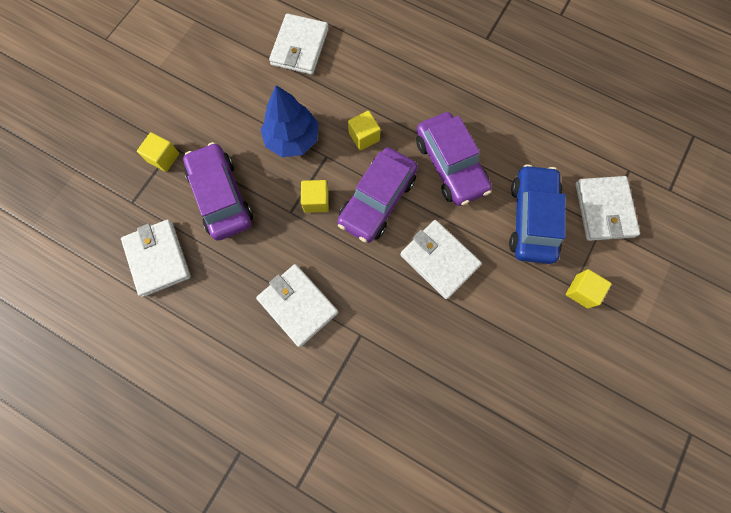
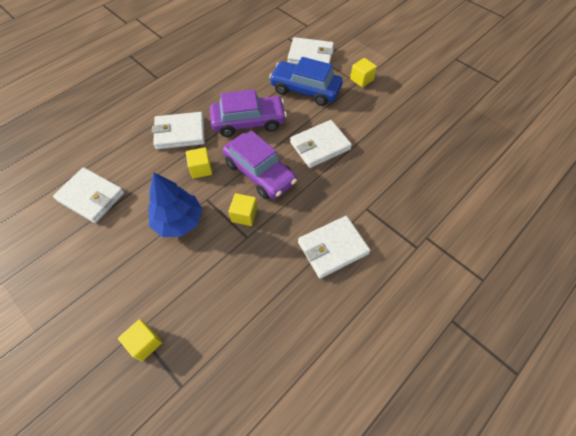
camera: 75 degrees left, 15 degrees down
(158, 259) = (254, 367): white wallet -> white wallet (180, 133)
(221, 197) = (211, 292): purple car -> none

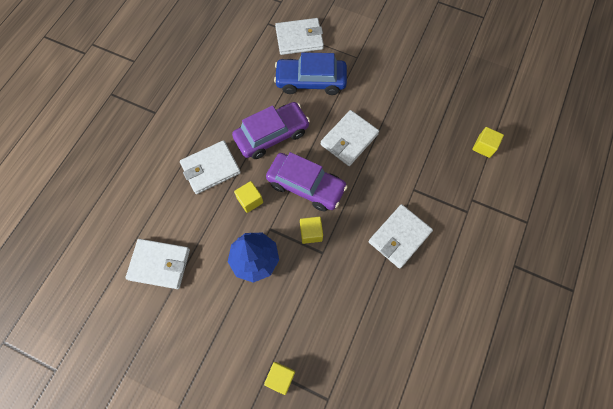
camera: 20 degrees left, 10 degrees up
(361, 79) = (359, 53): yellow cube -> yellow cube (484, 146)

